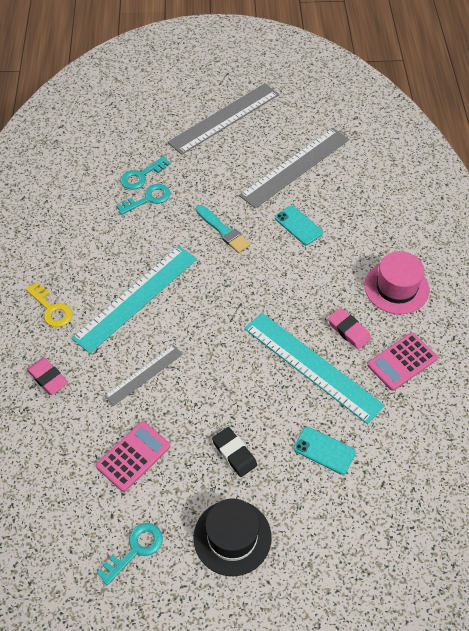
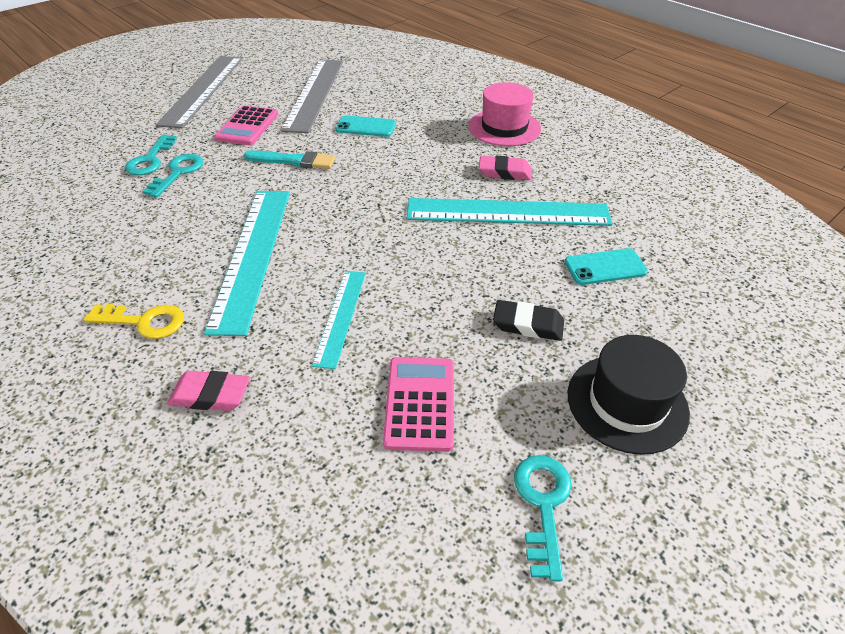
camera: 40 degrees left, 10 degrees down
(144, 375) = (341, 316): grey ruler -> turquoise ruler
(402, 361) = (576, 169): pink calculator -> pink calculator (247, 126)

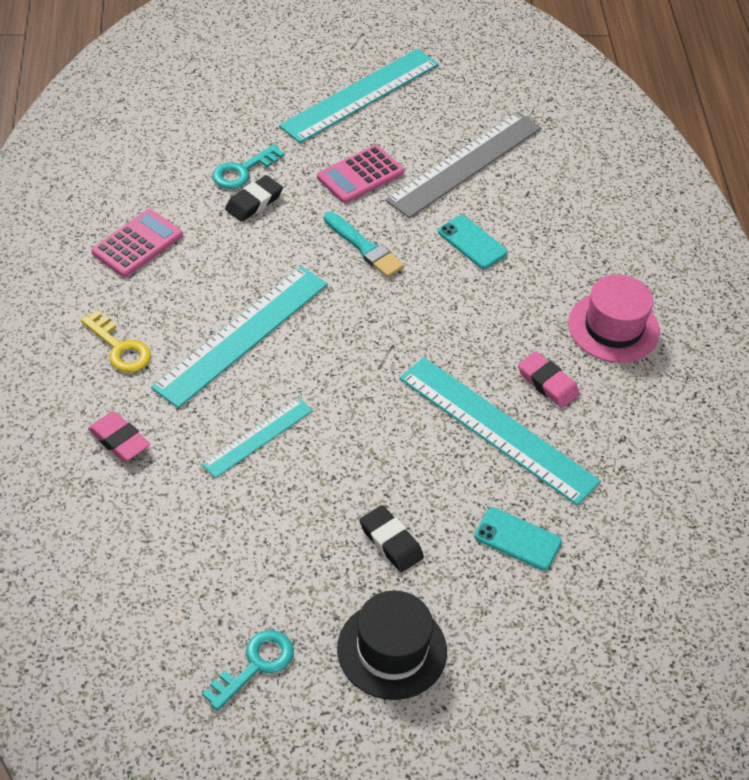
camera: 35 degrees right, 5 degrees up
(178, 173) = (254, 202): turquoise key -> black eraser
(203, 90) = (360, 95): grey ruler -> turquoise ruler
(420, 403) = (247, 544): pink calculator -> pink calculator (137, 244)

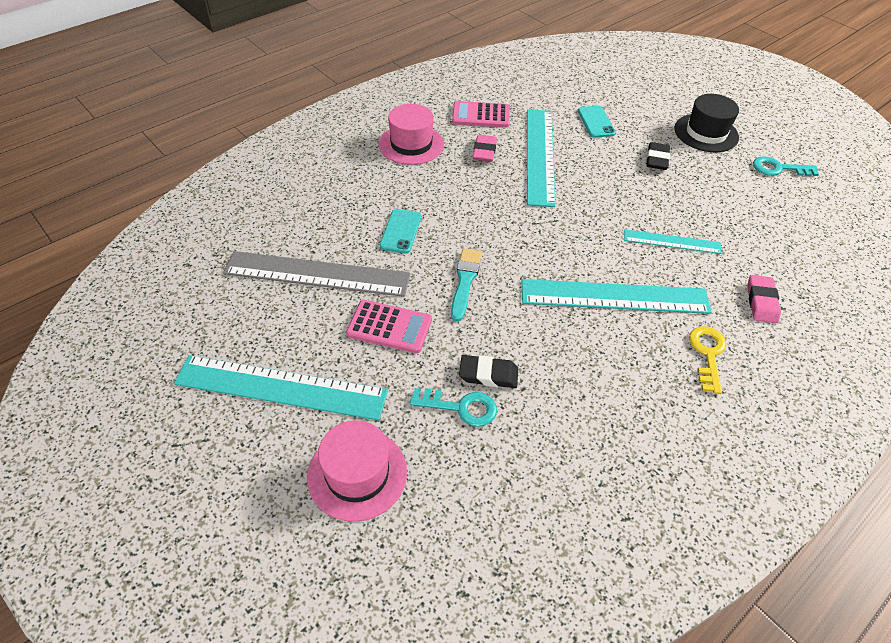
camera: 125 degrees left, 0 degrees up
(137, 244) = (614, 419): pink calculator -> pink calculator (481, 115)
(249, 97) = (357, 474): none -> pink hat

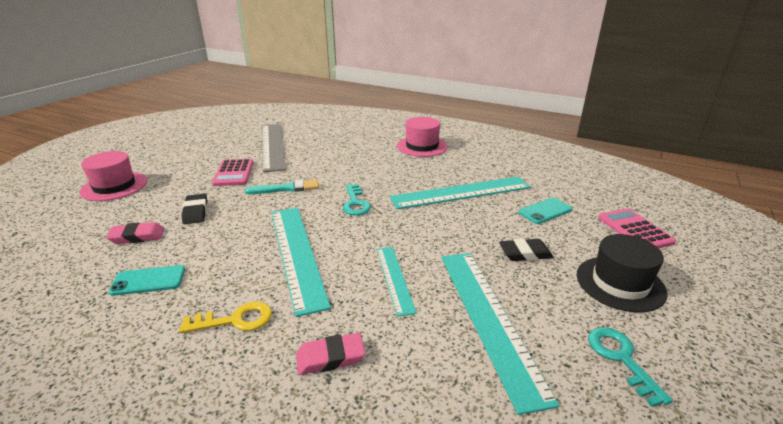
camera: 70 degrees right, 20 degrees down
(281, 387) = (180, 155): turquoise ruler -> turquoise ruler (488, 319)
(401, 231) = (326, 160): turquoise phone -> turquoise phone (148, 281)
(460, 407) = (164, 207): turquoise key -> turquoise key (355, 203)
(481, 115) = (486, 162): pink calculator -> pink calculator (634, 230)
(484, 151) = (441, 170): pink eraser -> pink eraser (137, 236)

